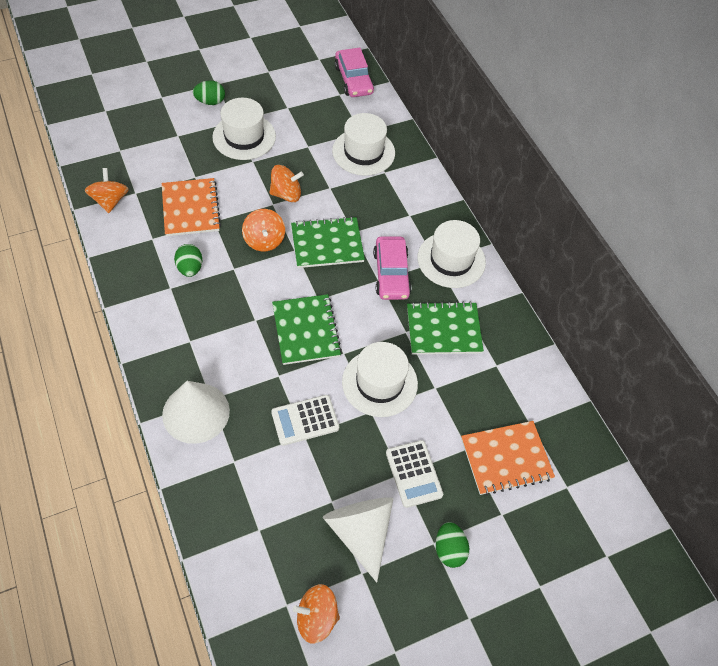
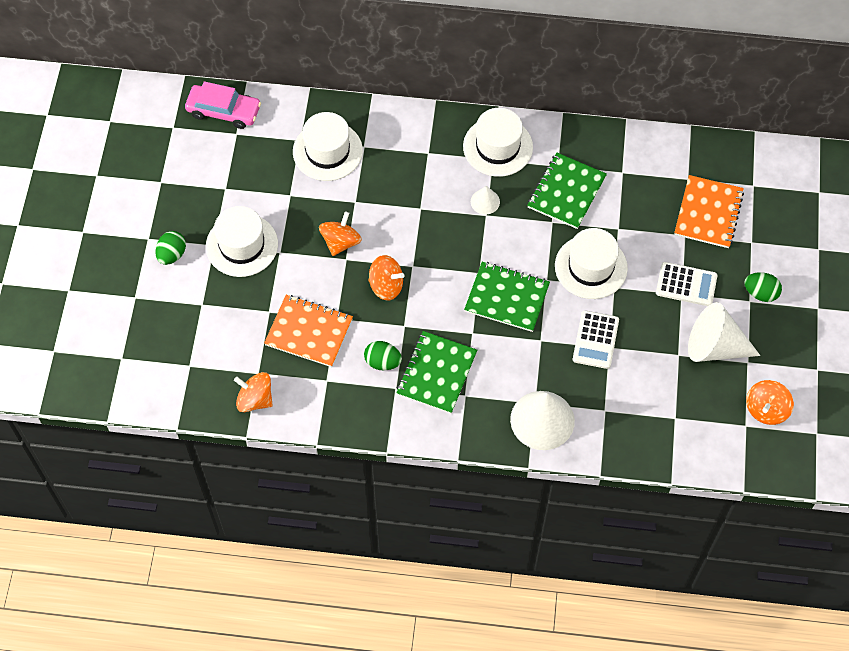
camera: 55 degrees left, 5 degrees up
(327, 244) = (421, 236): green notebook -> green notebook (437, 373)
(391, 274) = (485, 201): pink car -> white cone

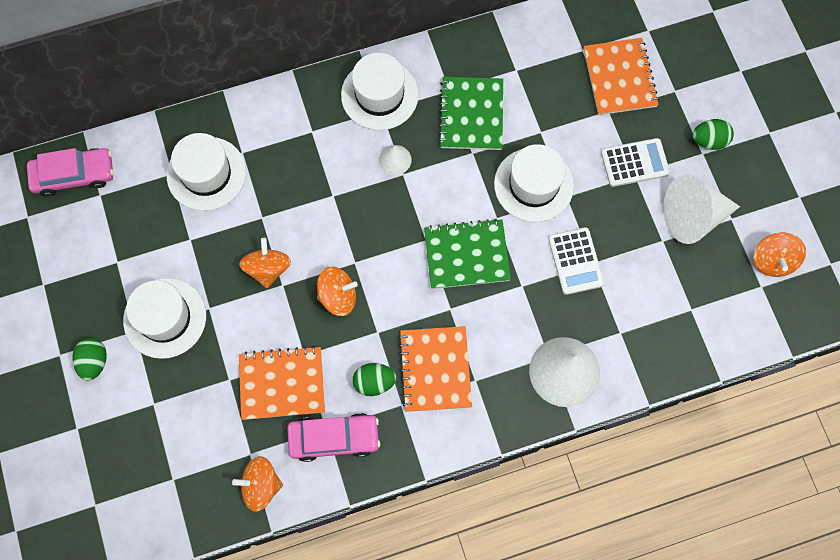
camera: 25 degrees left, 10 degrees up
(329, 390) = (334, 438): none -> pink car
(437, 373) = (435, 369): green notebook -> orange notebook

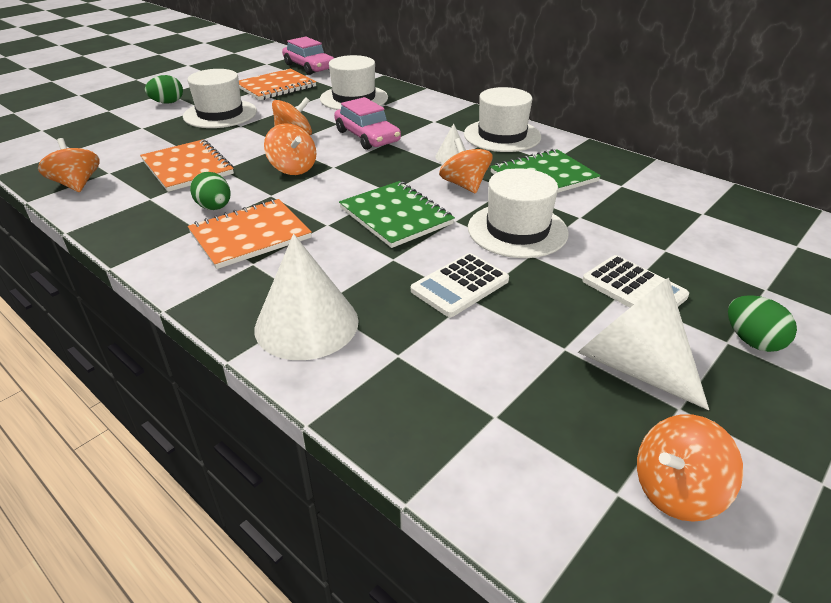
camera: 60 degrees right, 35 degrees down
(334, 438) = (141, 204): pink car -> pink car (367, 136)
(449, 179) = (464, 185): none -> orange spinning top
(619, 78) = (713, 244): orange notebook -> orange notebook (276, 87)

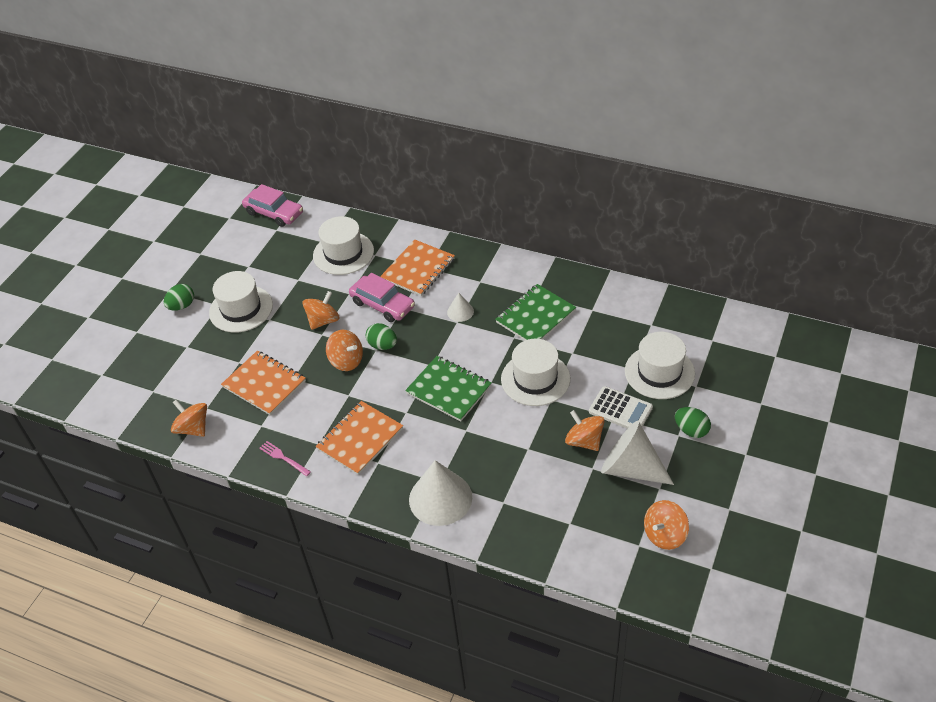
camera: 15 degrees left, 10 degrees up
(144, 231) = (283, 458): none -> pink fork
(215, 207) = (316, 420): green egg -> green egg (382, 345)
(276, 87) = (263, 254): orange notebook -> orange notebook (418, 269)
(460, 285) = (517, 440): white calculator -> none
(464, 185) = (483, 342): orange spinning top -> orange spinning top (584, 441)
(502, 135) = (488, 273): white hat -> white hat (659, 372)

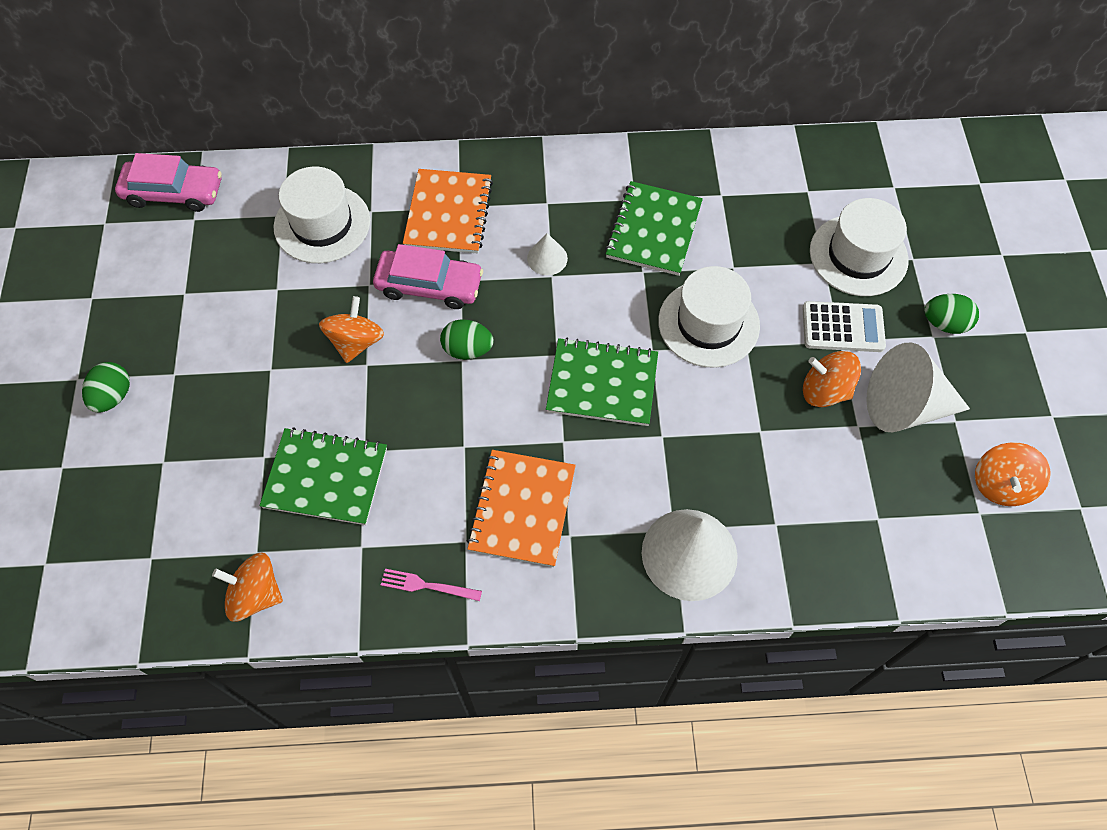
camera: 30 degrees left, 15 degrees up
(241, 309) = (214, 367): white hat -> none
(264, 384) = (326, 478): orange notebook -> green notebook
(346, 361) = (429, 393): orange spinning top -> none

